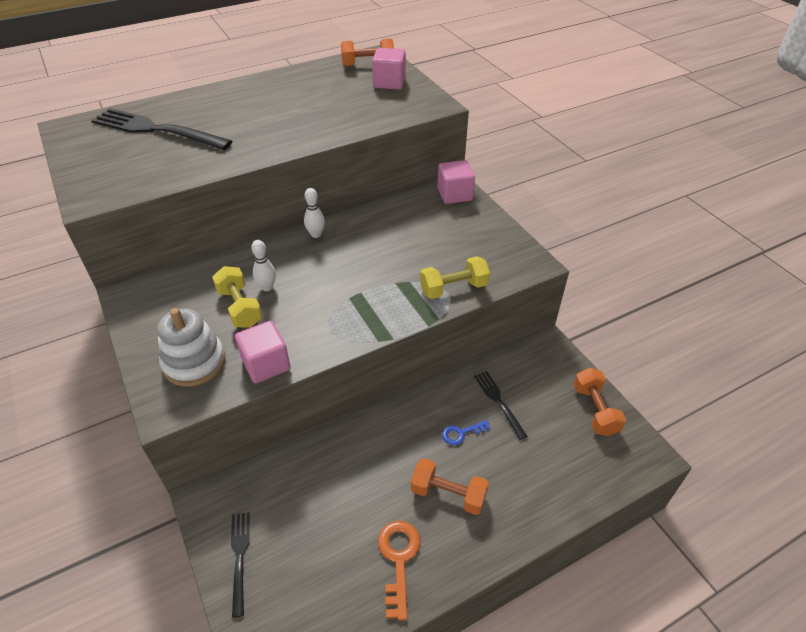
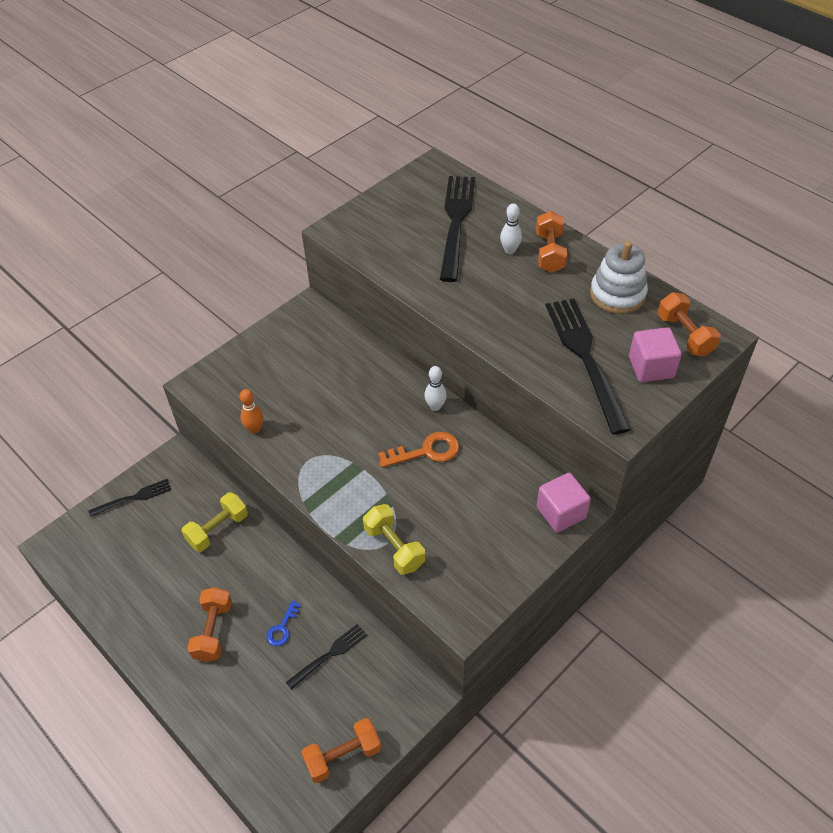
camera: 75 degrees right, 5 degrees up
(194, 362) = (245, 382): white stacking toy -> white stacking toy (617, 294)
(238, 95) = (549, 253): none -> orange dumbbell
(240, 307) = (315, 386): yellow dumbbell -> yellow dumbbell (218, 529)
(266, 364) = (254, 429): pink cube -> orange bowling pin
(267, 287) = (347, 396): white bowling pin -> white bowling pin (510, 250)
(362, 105) = (585, 358): none -> black fork
(398, 560) = (146, 607): orange key -> orange key (426, 451)
(461, 433) = (282, 628): blue key -> blue key turned 120 degrees counterclockwise

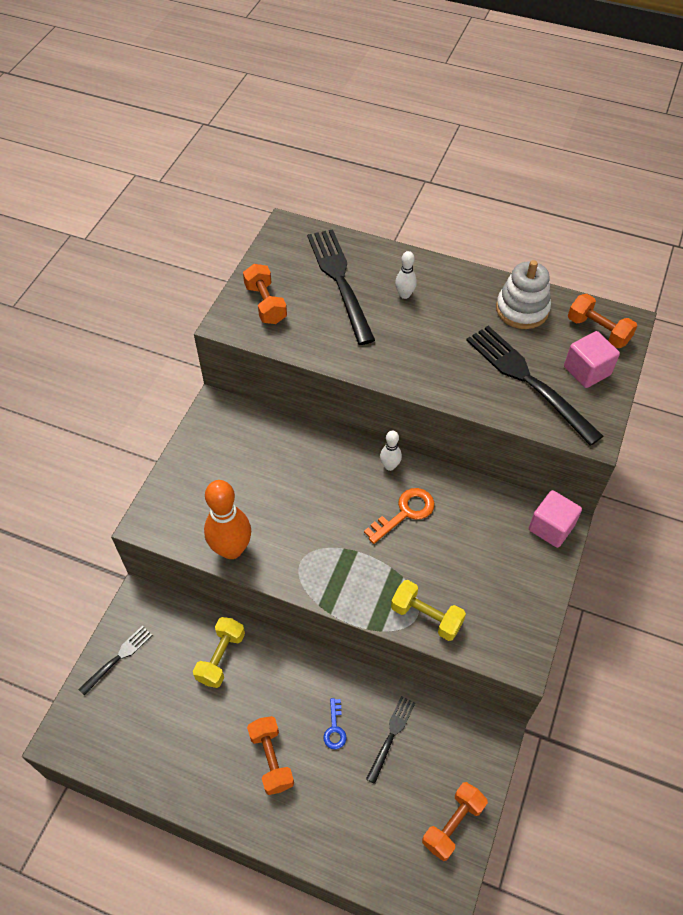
camera: 25 degrees left, 5 degrees up
(254, 429) = (231, 549): orange bowling pin -> orange bowling pin, size x1.97
(549, 253) = (441, 286): orange dumbbell -> orange dumbbell (265, 304)

